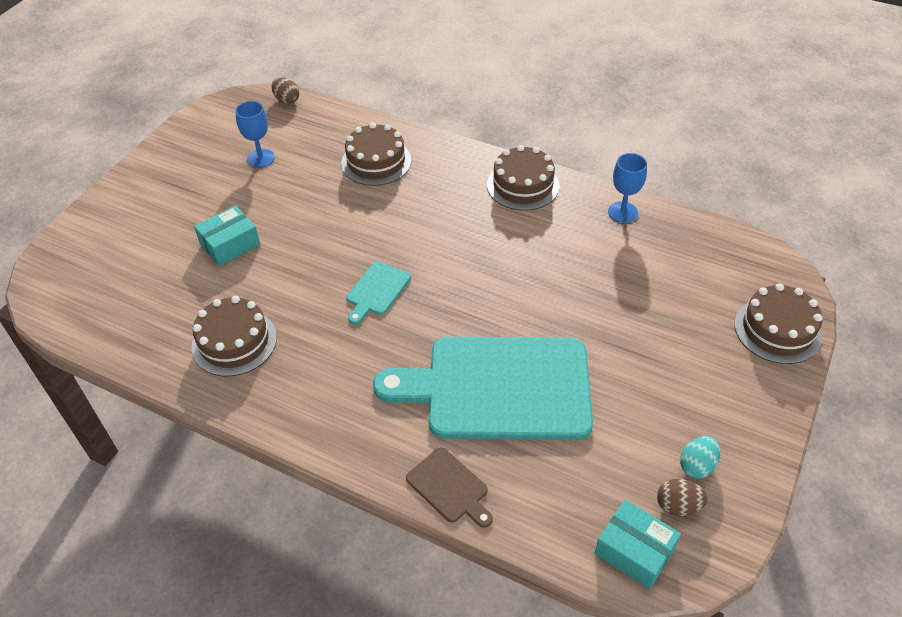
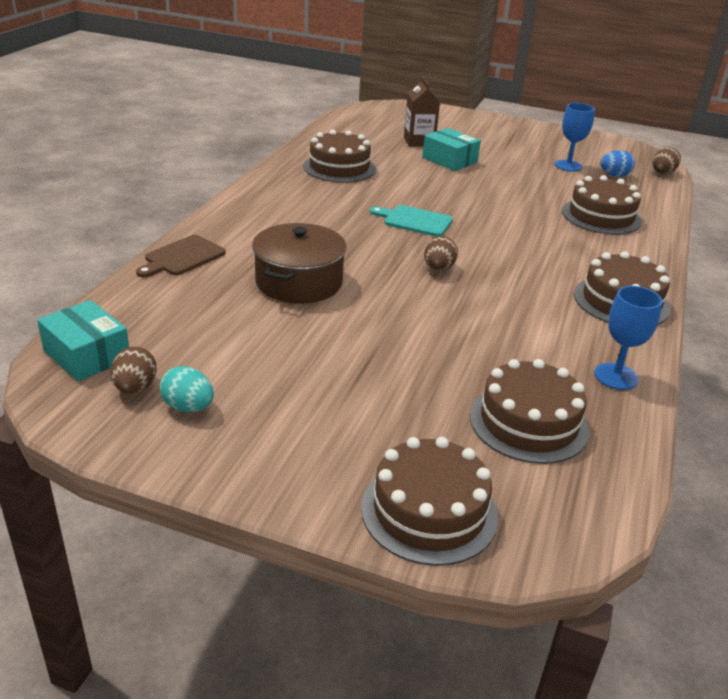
camera: 80 degrees right, 15 degrees down
(170, 263) = (419, 141): none -> brown carton
(289, 133) = (614, 175): none -> blue egg
(473, 285) = (438, 269): none -> brown egg
(498, 388) = (299, 282): turquoise cutting board -> brown pot
(634, 551) = (87, 355): turquoise box -> turquoise box turned 75 degrees counterclockwise
(681, 267) = (528, 422): none -> brown cake

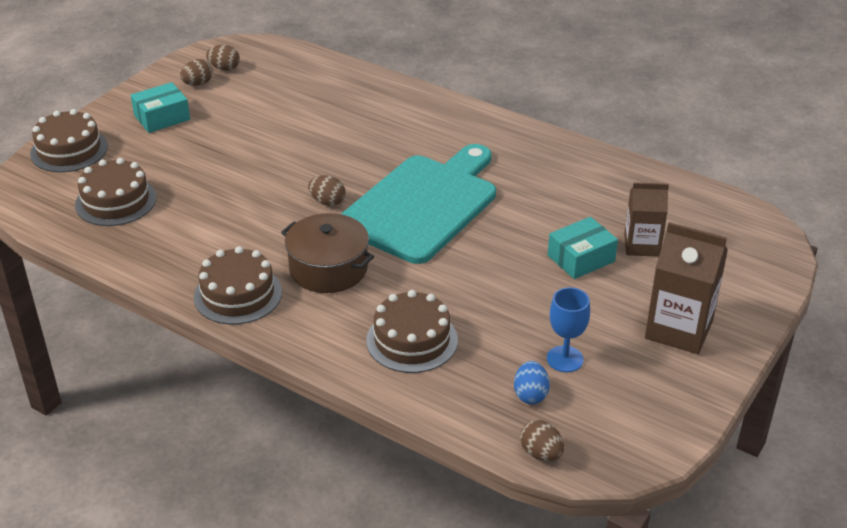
camera: 105 degrees right, 5 degrees up
(87, 355) = (265, 53): turquoise box -> turquoise box (162, 117)
(182, 257) = (380, 86): brown cutting board -> none
(188, 407) = (198, 84): turquoise egg -> brown egg
(299, 282) = (327, 132): brown pot -> brown pot (328, 268)
(339, 167) = (557, 177): brown cake -> none
(414, 221) = (423, 205): turquoise cutting board -> turquoise cutting board, size x2.42
(506, 134) = (679, 329): none -> brown carton
(616, 376) = (140, 255): blue goblet -> none

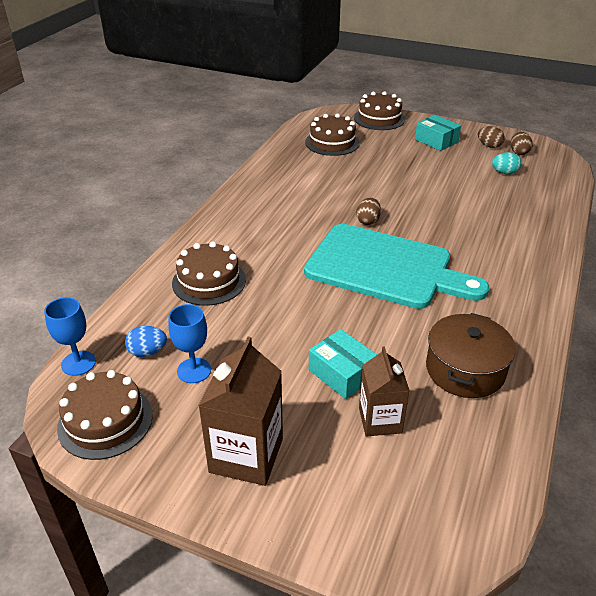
camera: 80 degrees right, 0 degrees up
(238, 294) = (247, 200): brown cake -> brown cake (105, 421)
(265, 88) = (504, 173): none -> turquoise egg
(328, 268) = (285, 232): brown pot -> brown pot (465, 370)
(541, 453) = (78, 363): brown egg -> blue goblet

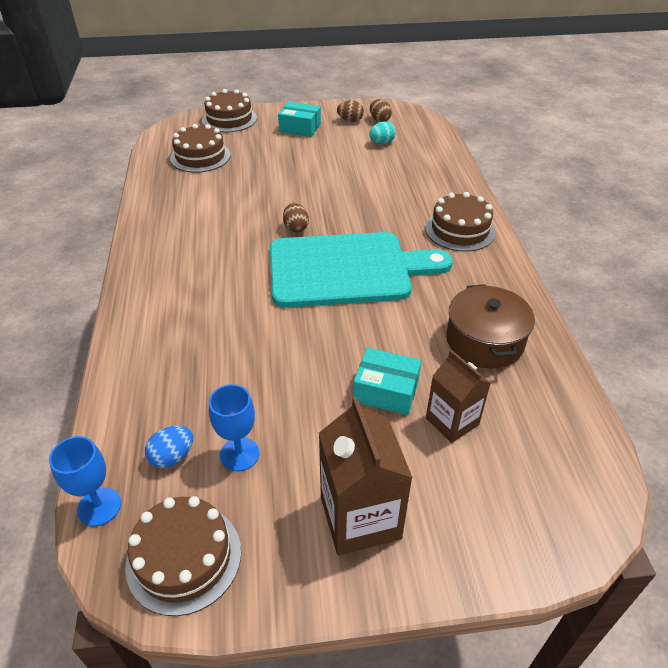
camera: 30 degrees left, 5 degrees up
(209, 281) = (181, 350): brown cake -> brown cake (460, 230)

